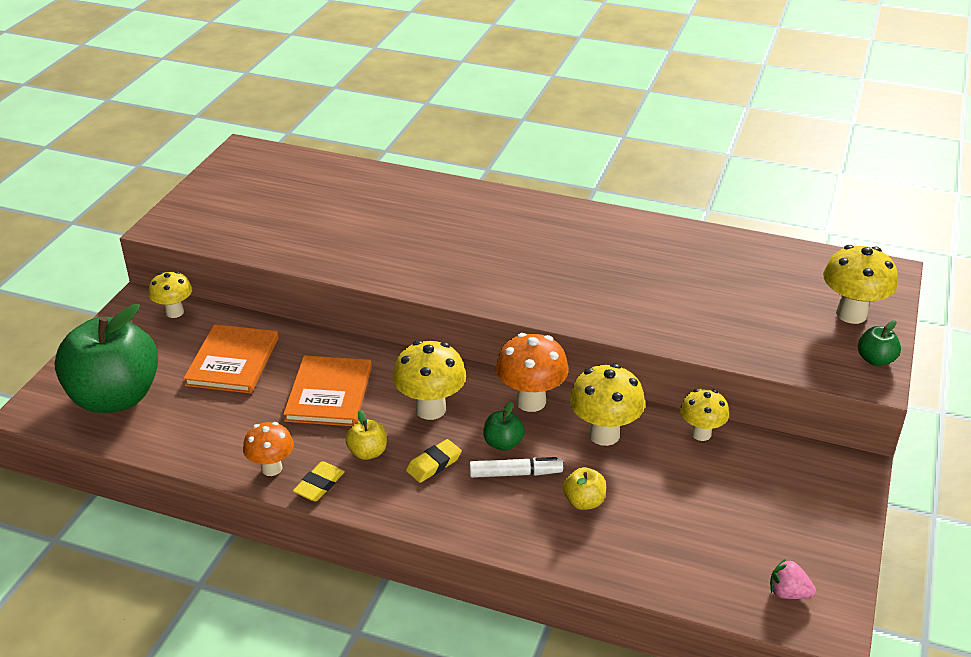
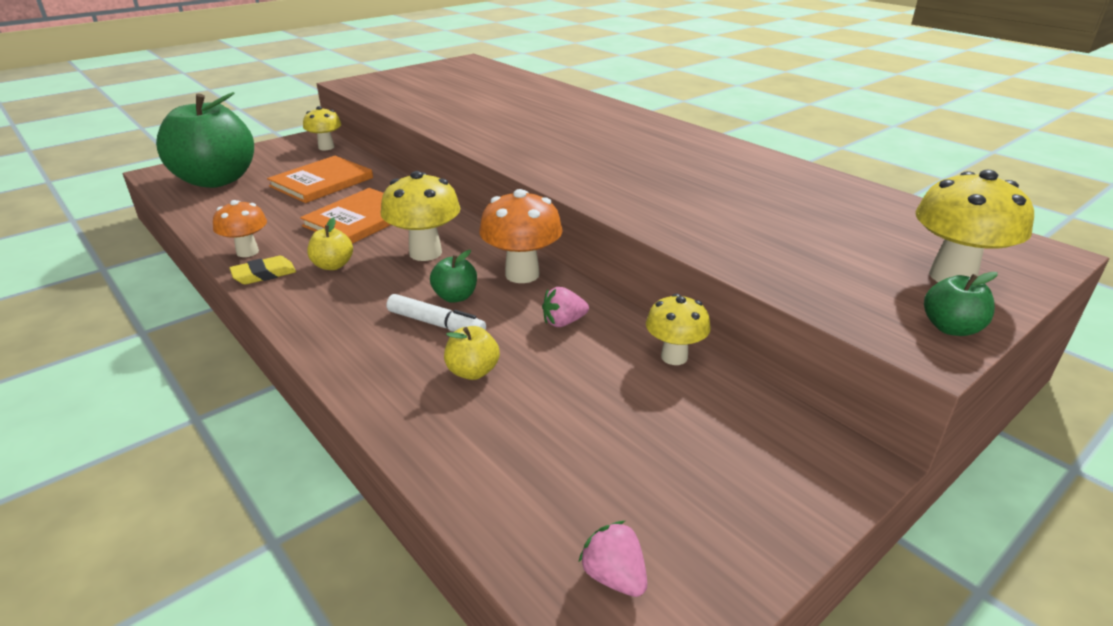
camera: 30 degrees right, 5 degrees down
(434, 464) = (374, 291): yellow eraser -> none
(604, 434) = (563, 322): yellow mushroom -> pink strawberry

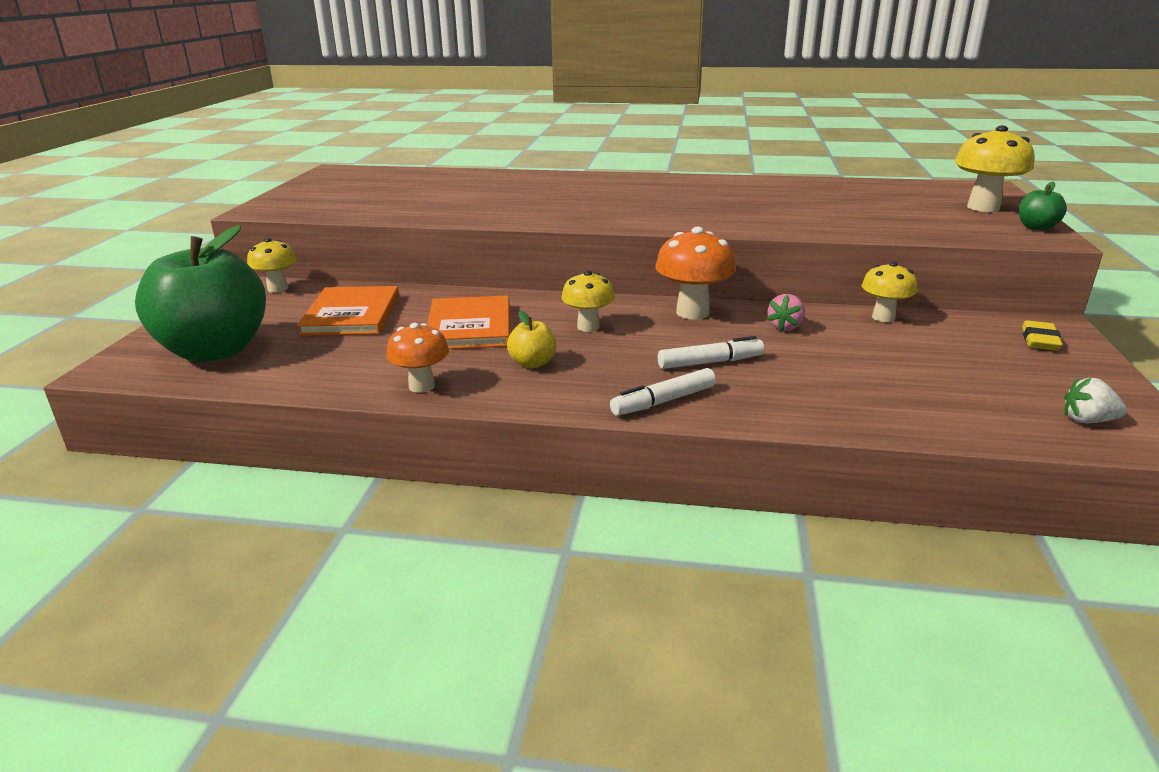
camera: 40 degrees left, 5 degrees down
(264, 274) = (485, 393): yellow eraser -> yellow eraser (1040, 340)
(338, 338) = (664, 401): none -> white marker
(425, 253) = (588, 327): yellow mushroom -> yellow mushroom, size x0.65
(455, 297) = (682, 343): green apple -> none
(473, 372) = (801, 375): yellow apple -> none
(614, 576) = (1087, 420): pink strawberry -> white strawberry

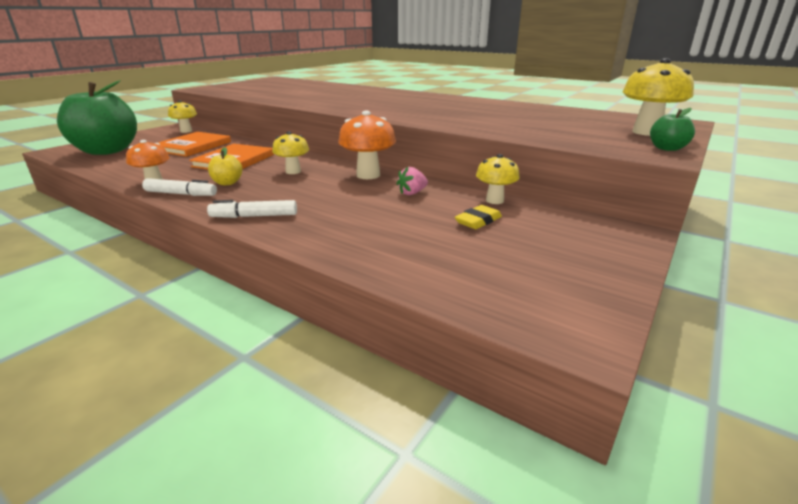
camera: 25 degrees right, 0 degrees up
(709, 362) = (324, 202): white marker -> white marker (180, 194)
(1040, 340) = (601, 239): yellow eraser -> yellow eraser (478, 221)
(1087, 420) = (538, 303): white strawberry -> none

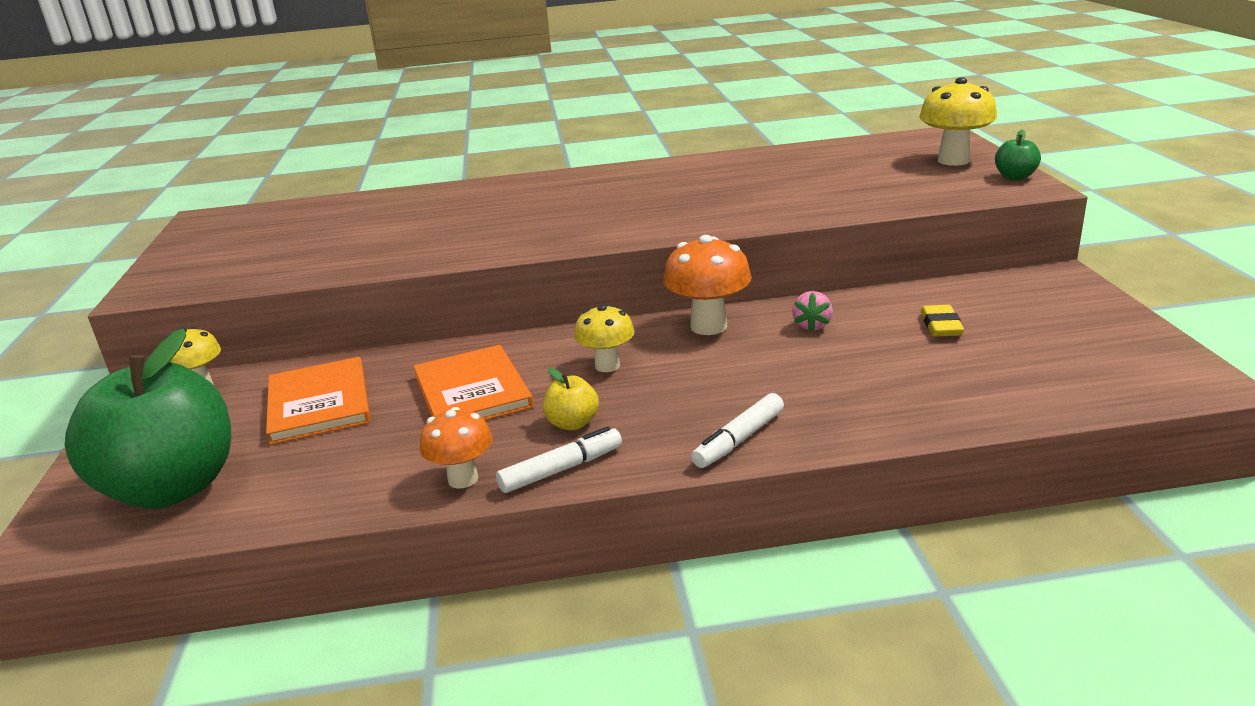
camera: 40 degrees left, 0 degrees up
(494, 200) = (900, 296): yellow mushroom -> none

